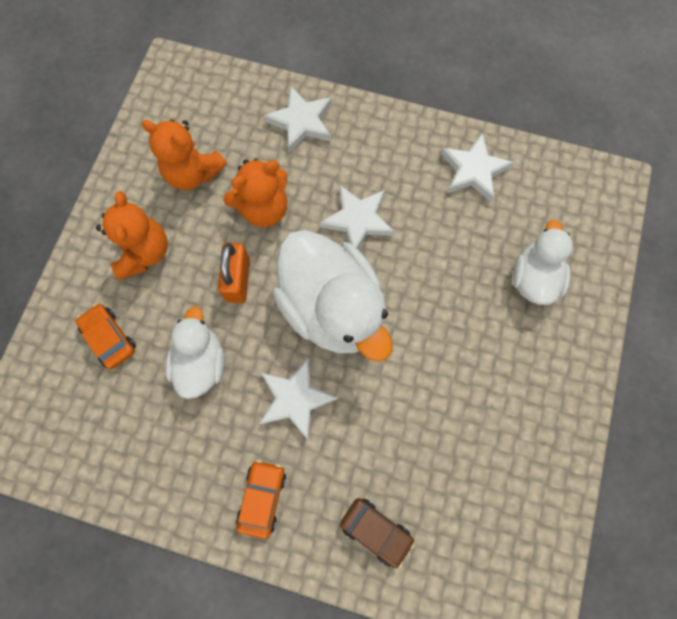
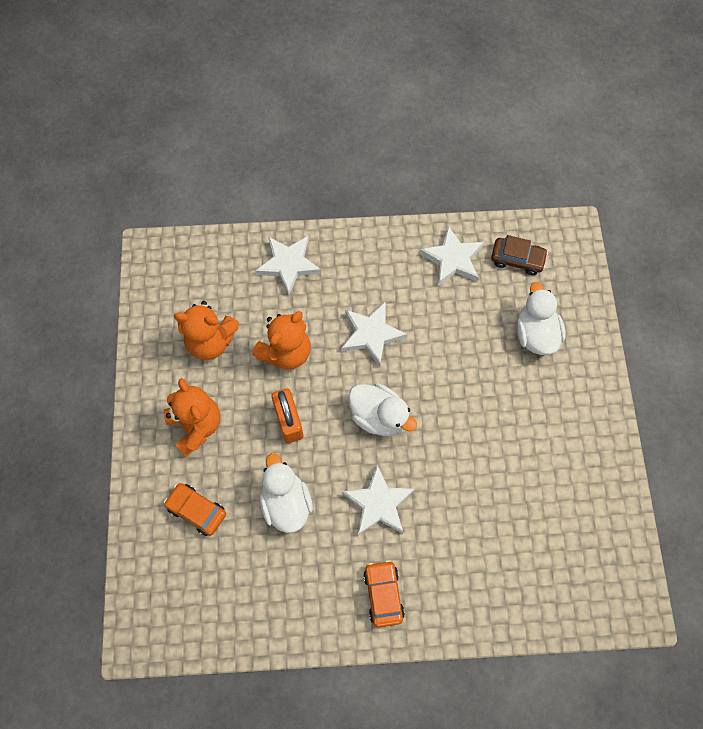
camera: 20 degrees left, 5 degrees down
(332, 307) = (379, 416): white duck -> white duck, size x0.57
(376, 531) = (486, 585): brown car -> brown car (517, 259)

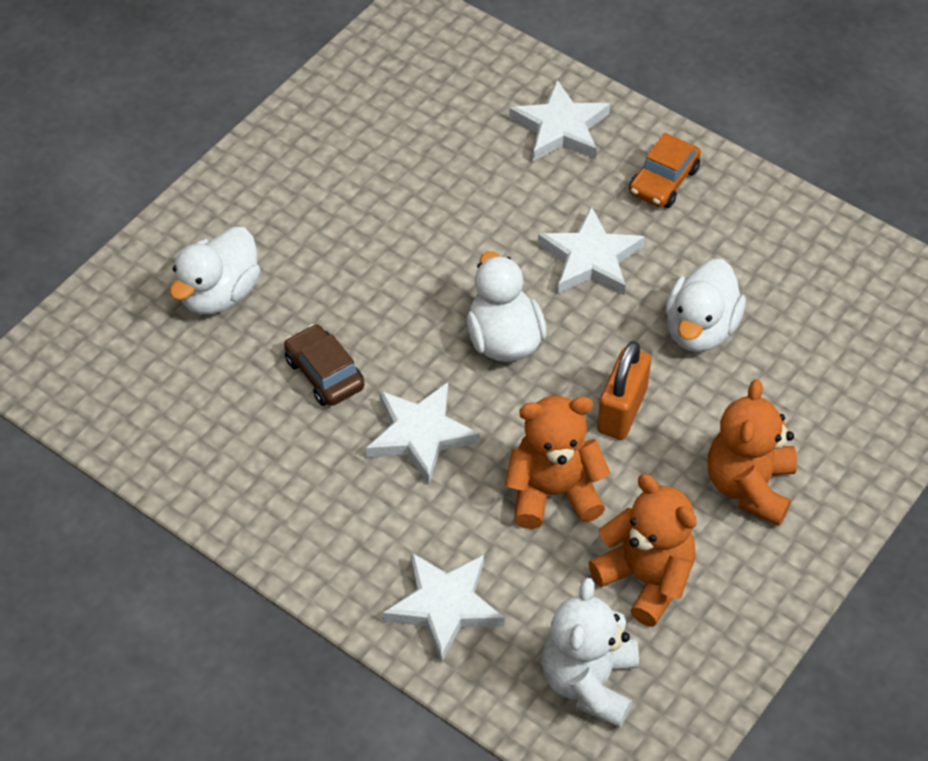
camera: 140 degrees left, 15 degrees down
(197, 510) = (819, 393): orange car -> none
(200, 277) = (589, 682): none -> white teddy bear
(452, 259) = (216, 449): white star -> white star (560, 128)
(517, 259) = (136, 389): brown car -> brown car (324, 373)

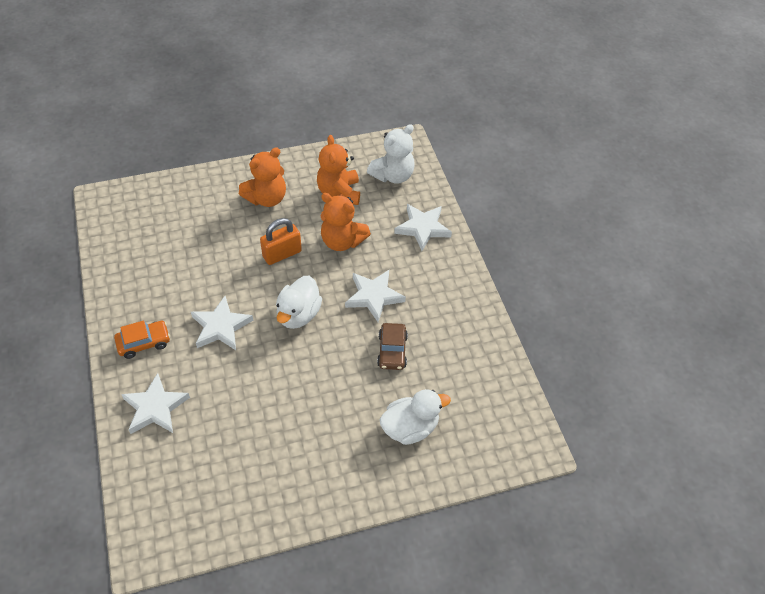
camera: 145 degrees left, 0 degrees up
(700, 329) = (213, 265): white duck -> none

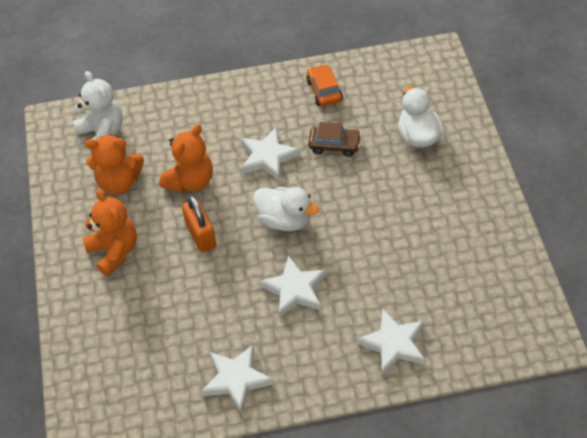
camera: 80 degrees left, 0 degrees up
(144, 343) = (310, 362): orange car -> orange car (324, 91)
(423, 228) = (183, 113): white star -> white star (236, 379)

